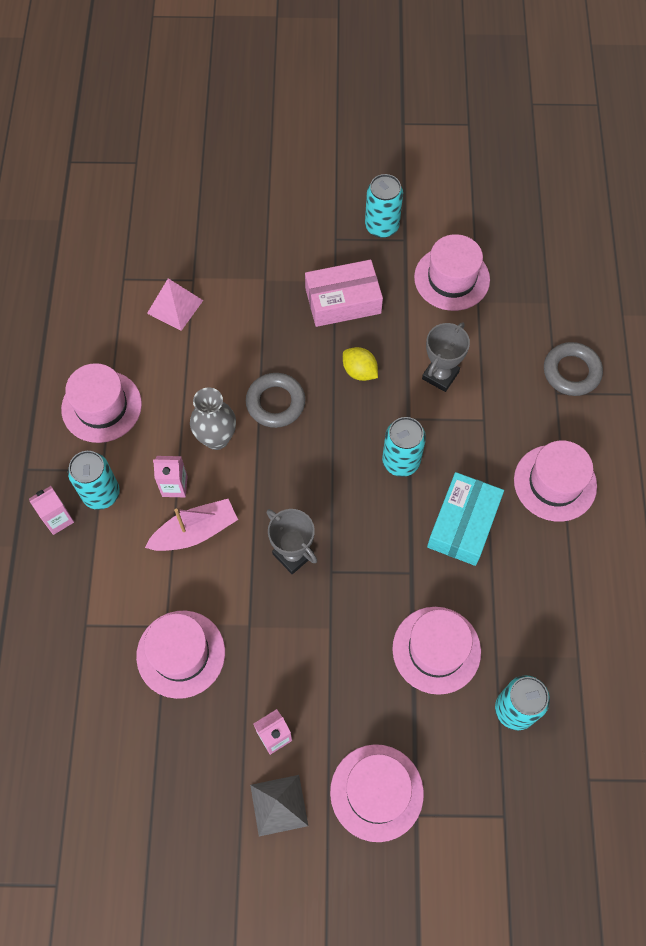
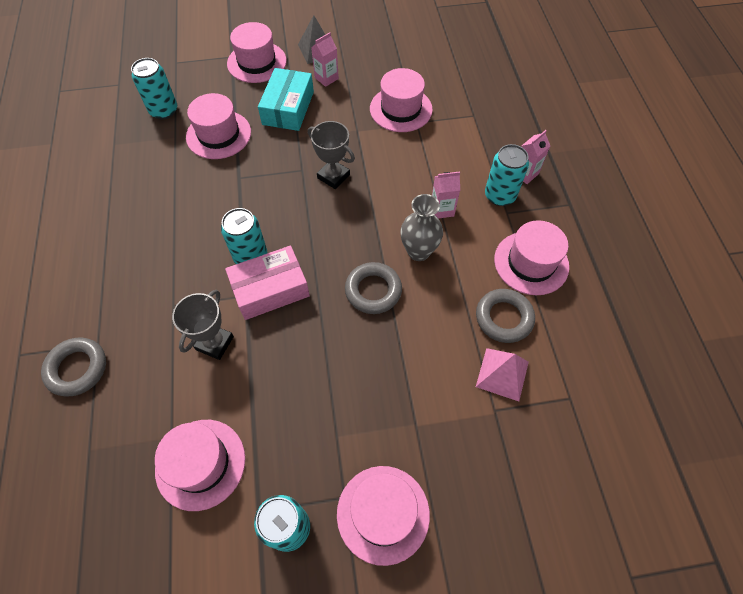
camera: 170 degrees right, 5 degrees down
(153, 355) = (504, 318): none -> grey ring
(195, 532) = (414, 180): pink boat -> none
(343, 301) = (324, 412): pink box -> pink box (270, 289)
(359, 371) = (297, 334): yellow lemon -> none
(463, 524) = (196, 216): turquoise box -> turquoise box (288, 108)
(555, 483) = (112, 260): pink hat -> pink hat (383, 514)

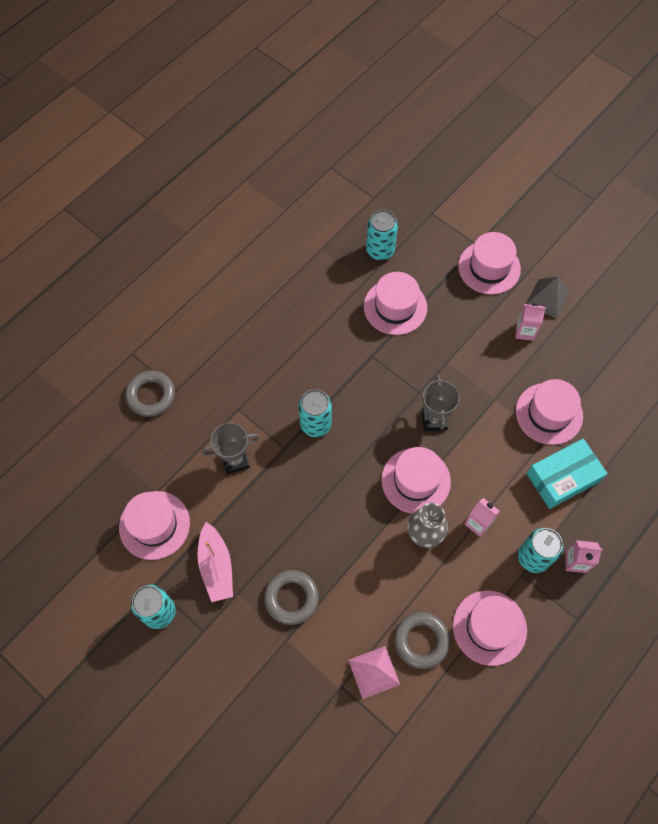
camera: 50 degrees right, 5 degrees up
(270, 289) = (303, 459): pink box -> none
(288, 108) = (467, 331): turquoise box -> turquoise box (563, 477)
(295, 436) = (216, 566): none -> pink boat
(373, 290) = (362, 529): grey ring -> grey ring (291, 598)
(383, 514) = (211, 664): pink hat -> pink hat (415, 480)

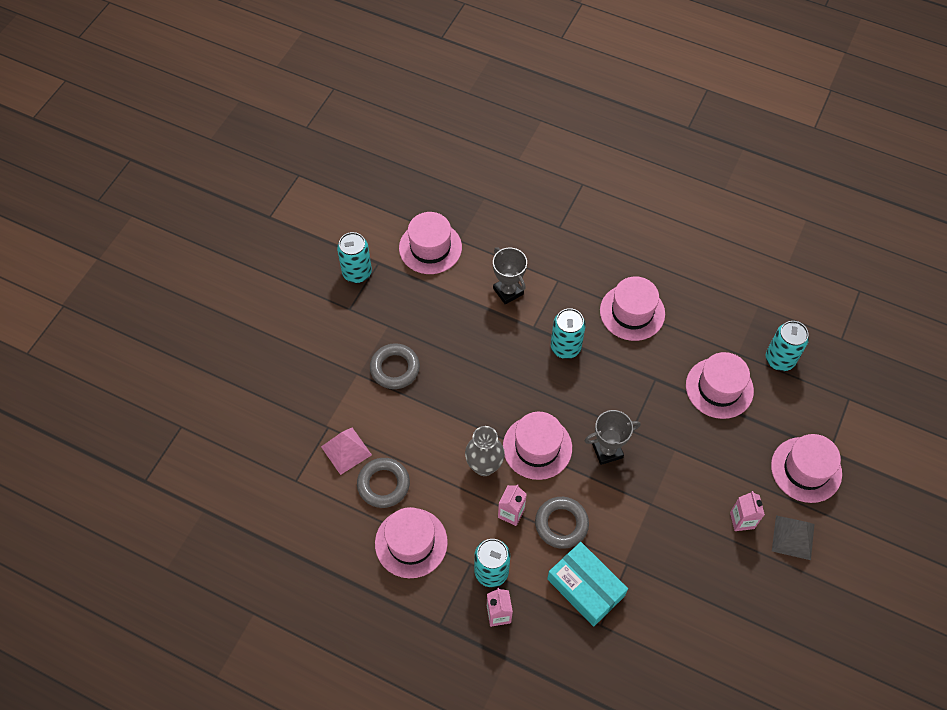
camera: 75 degrees right, 5 degrees down
(151, 395) = (547, 210): grey ring -> grey ring (561, 524)
(216, 566) = (407, 303): pink boat -> none
(549, 413) = (653, 561): pink hat -> pink hat (632, 312)

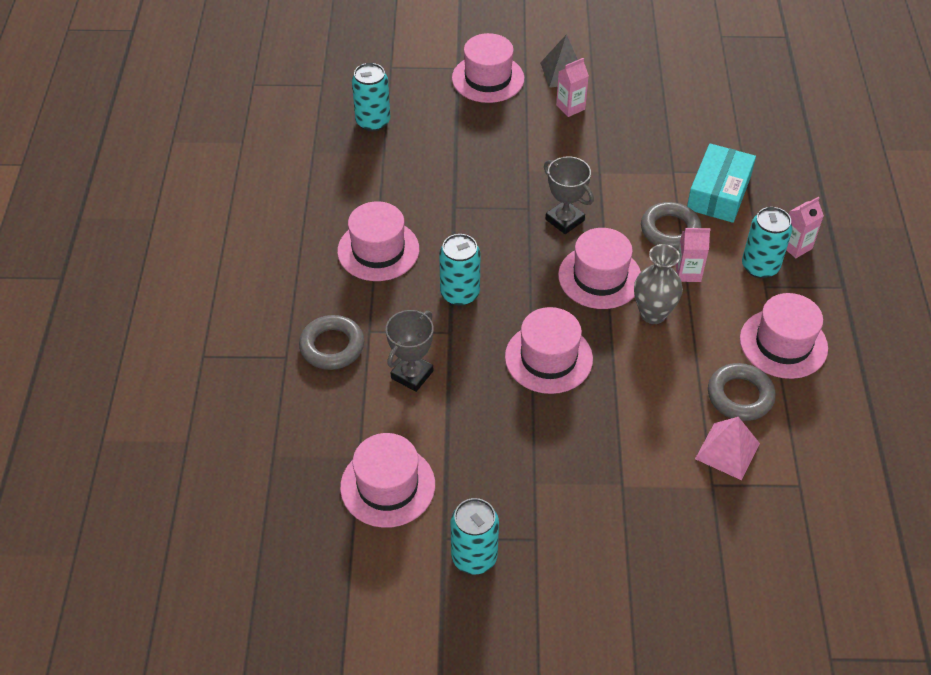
camera: 115 degrees left, 10 degrees down
(395, 368) = (590, 448): grey ring -> grey ring (332, 346)
(719, 388) = (435, 156): pink hat -> pink hat (548, 358)

